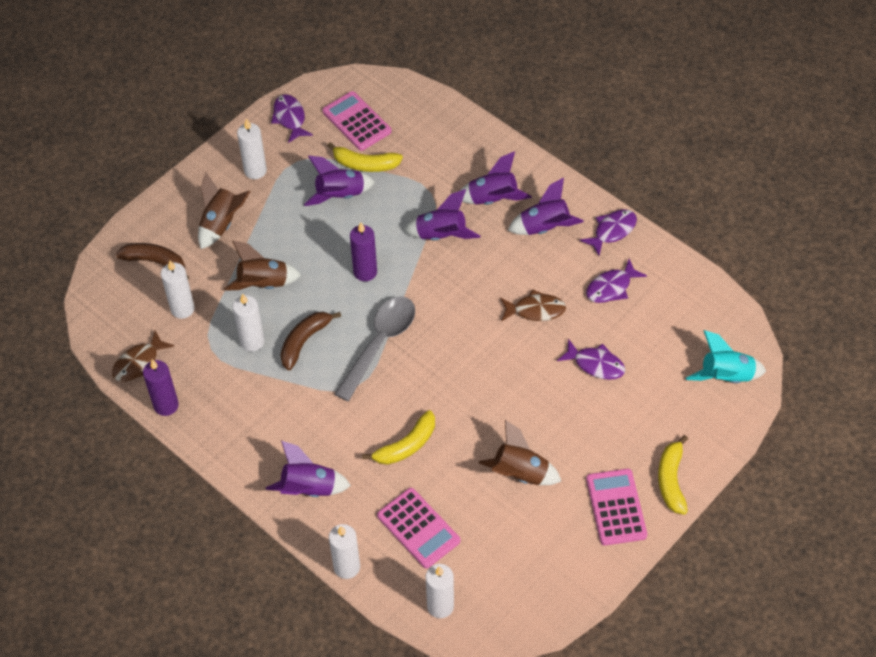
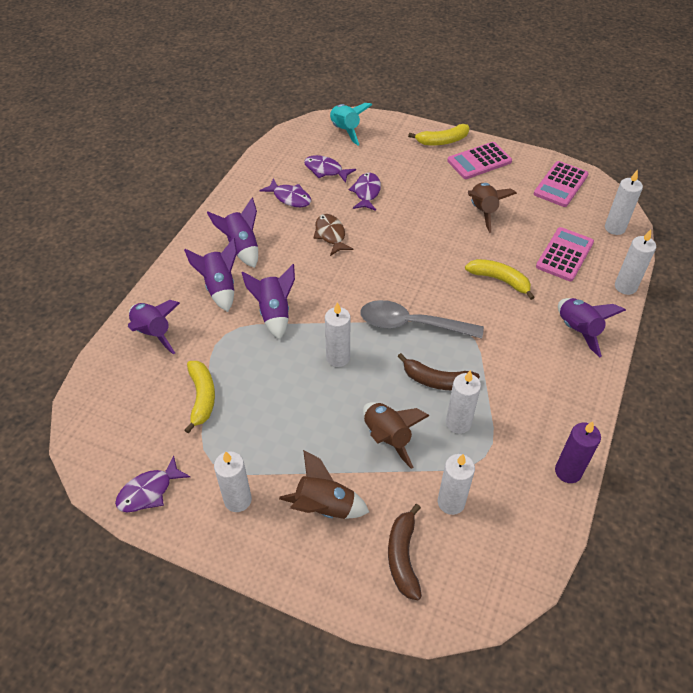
camera: 110 degrees left, 5 degrees down
(139, 363) = (536, 518): brown fish -> none
(340, 195) = (250, 407): purple rocket -> purple rocket (153, 333)
(356, 121) = (142, 423): pink calculator -> pink calculator (560, 184)
(365, 272) = (338, 358): purple candle -> white candle
(612, 231) = (232, 208): purple fish -> purple fish (325, 170)

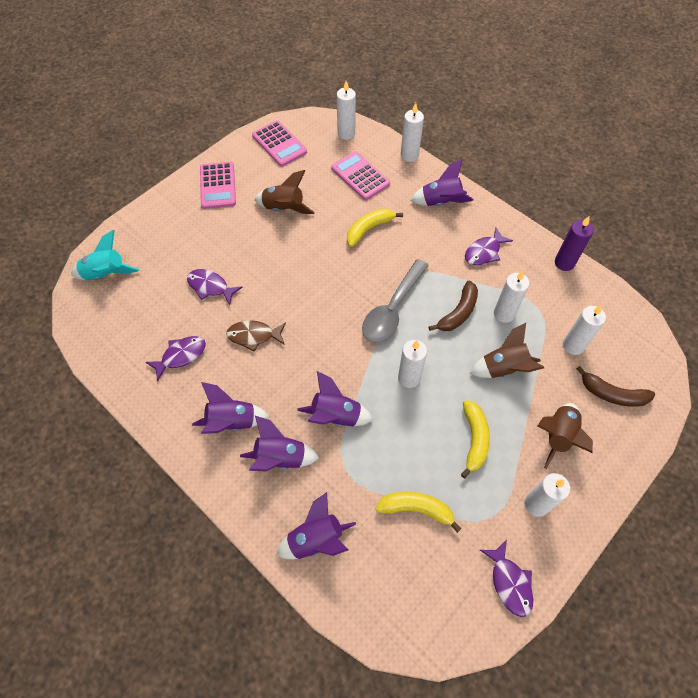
camera: 70 degrees left, 10 degrees up
(325, 170) = (157, 311): purple fish -> purple fish (484, 252)
(442, 141) = (173, 201): yellow banana -> yellow banana (474, 439)

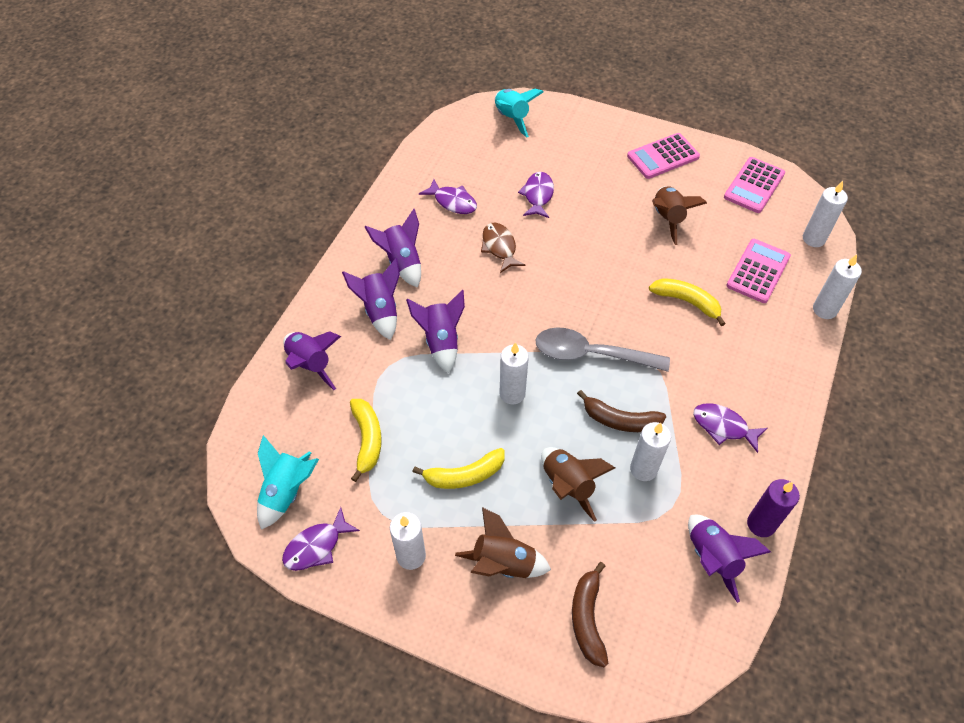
camera: 70 degrees right, 5 degrees down
(441, 202) = (772, 361): purple rocket -> purple rocket (712, 558)
(448, 597) = (287, 492): none -> turquoise rocket
(573, 345) = (637, 558): white candle -> none

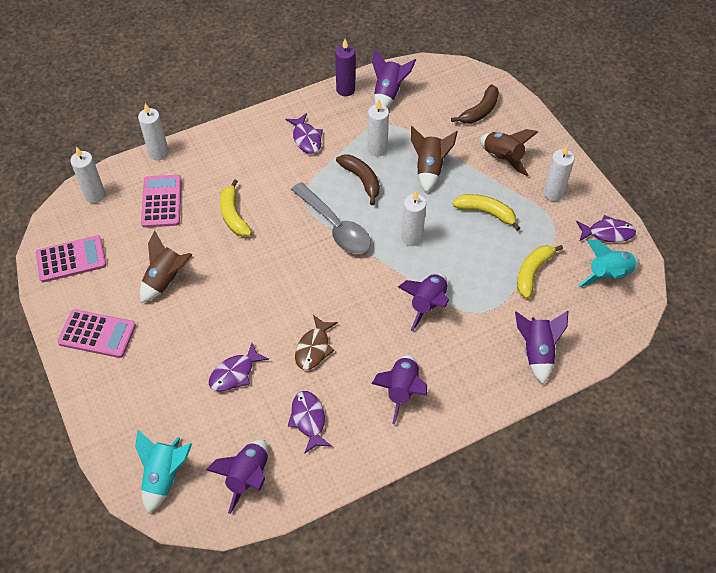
camera: 140 degrees left, 0 degrees up
(380, 311) = (453, 359): purple rocket -> purple rocket (248, 477)
(758, 271) = (161, 201): pink calculator -> pink calculator turned 105 degrees clockwise

